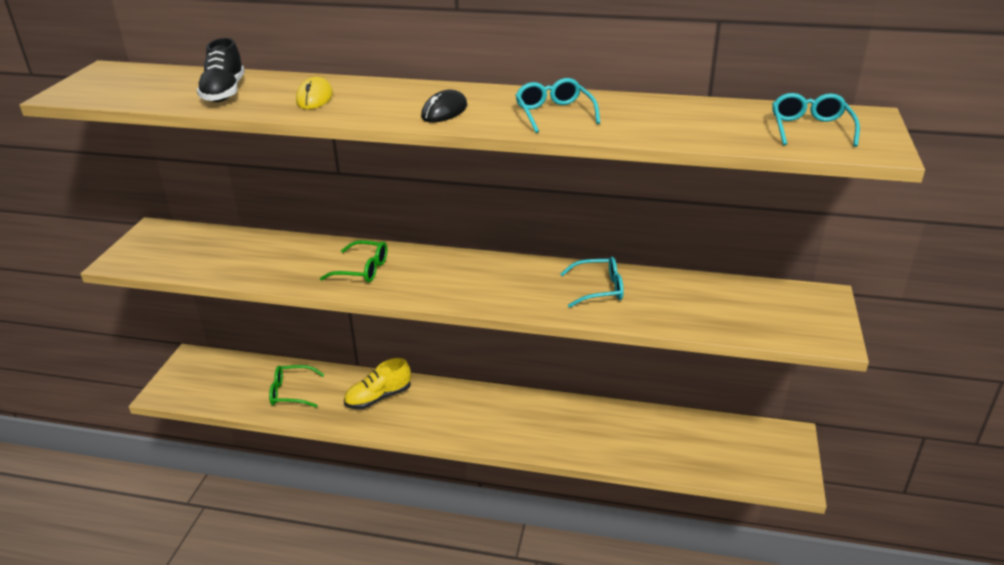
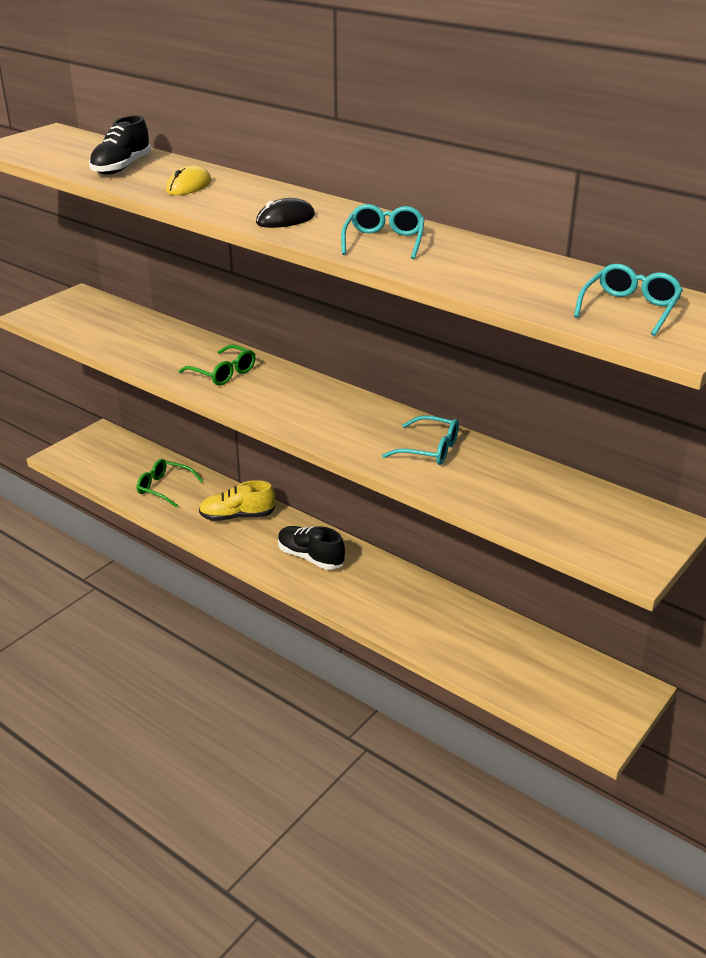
camera: 25 degrees right, 0 degrees up
(469, 413) = (310, 557): none -> black shoe

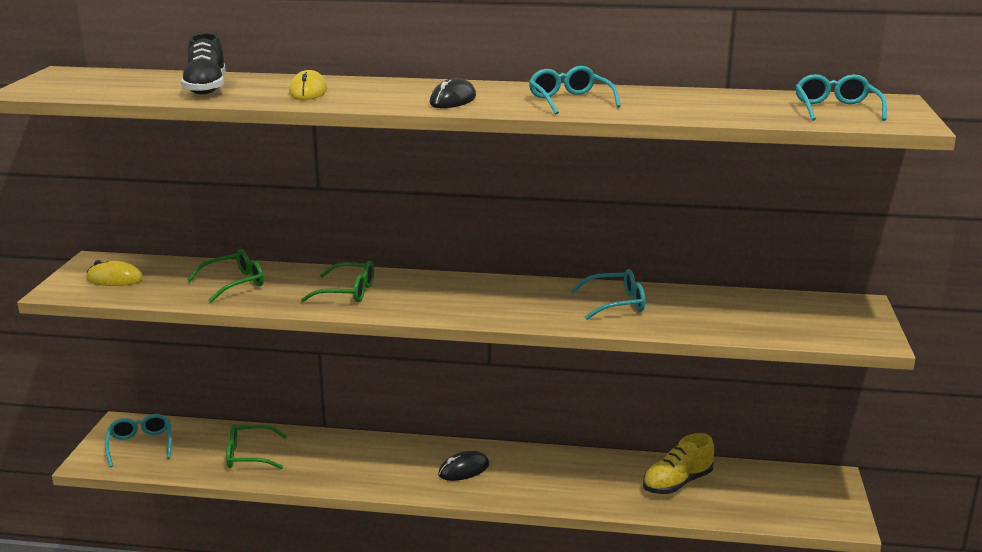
camera: 30 degrees left, 10 degrees down
(75, 315) = (114, 279): none -> yellow mouse
(100, 454) = (140, 445): none -> turquoise glasses
(151, 342) = (234, 283): none -> green glasses
(237, 516) = (354, 457): yellow shoe -> yellow shoe (677, 483)
(310, 557) = (464, 469): black shoe -> black mouse

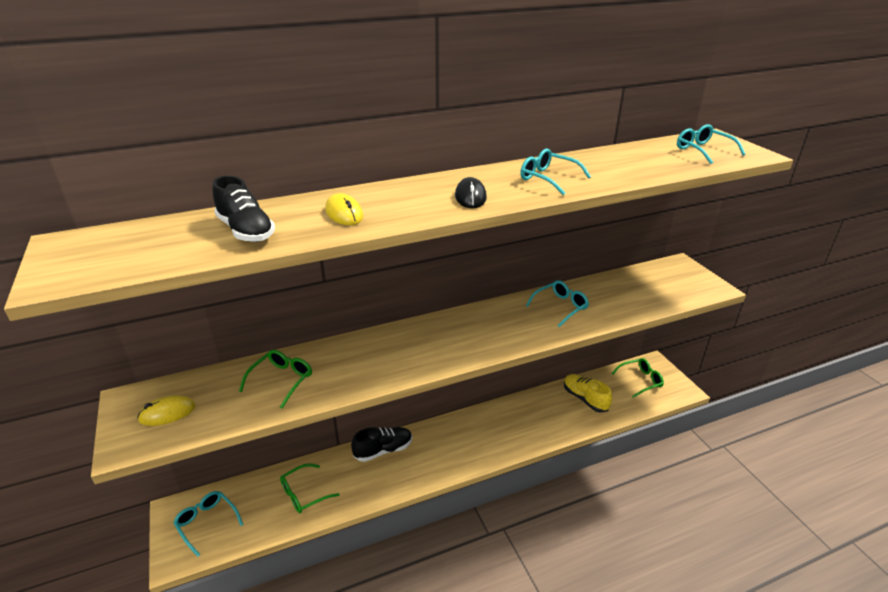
camera: 30 degrees left, 10 degrees up
(347, 292) = (379, 358): green glasses -> green glasses (640, 380)
(367, 447) = (383, 450): none -> black shoe
(464, 469) = (460, 441): black mouse -> none
(677, 483) = (585, 399): yellow shoe -> yellow shoe turned 120 degrees clockwise

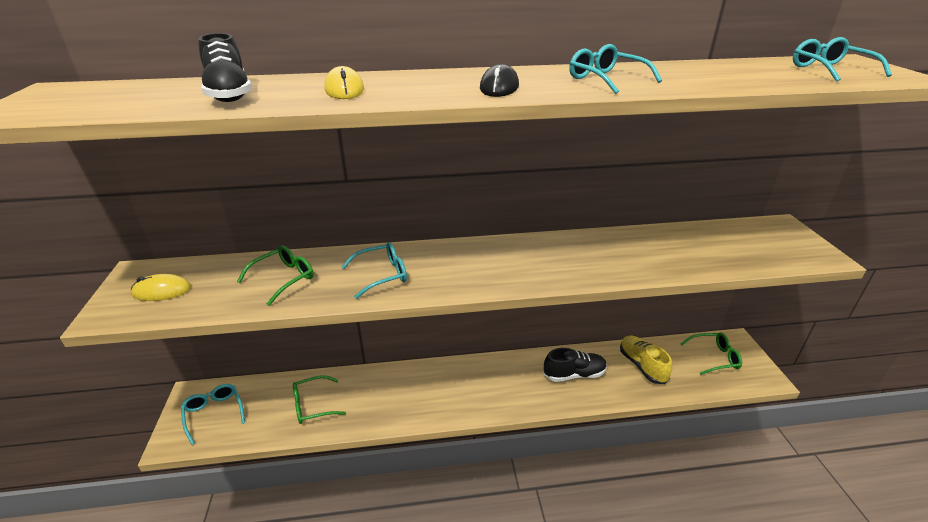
camera: 15 degrees right, 0 degrees up
(383, 450) = (406, 378): black shoe -> black shoe (574, 374)
(560, 307) = (616, 251): turquoise glasses -> turquoise glasses (382, 275)

